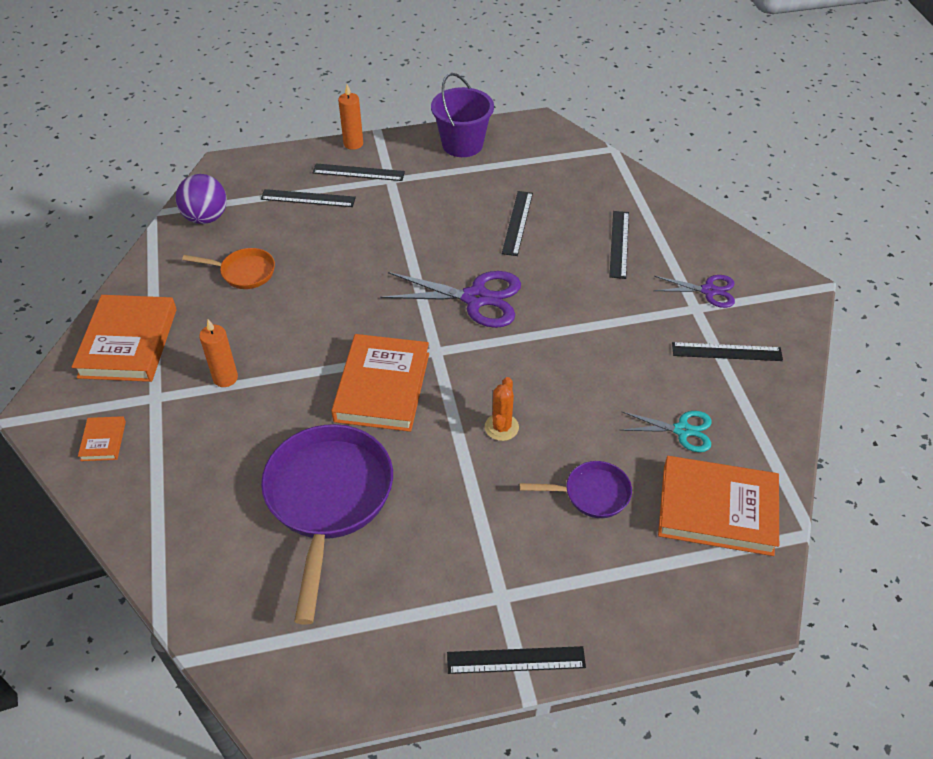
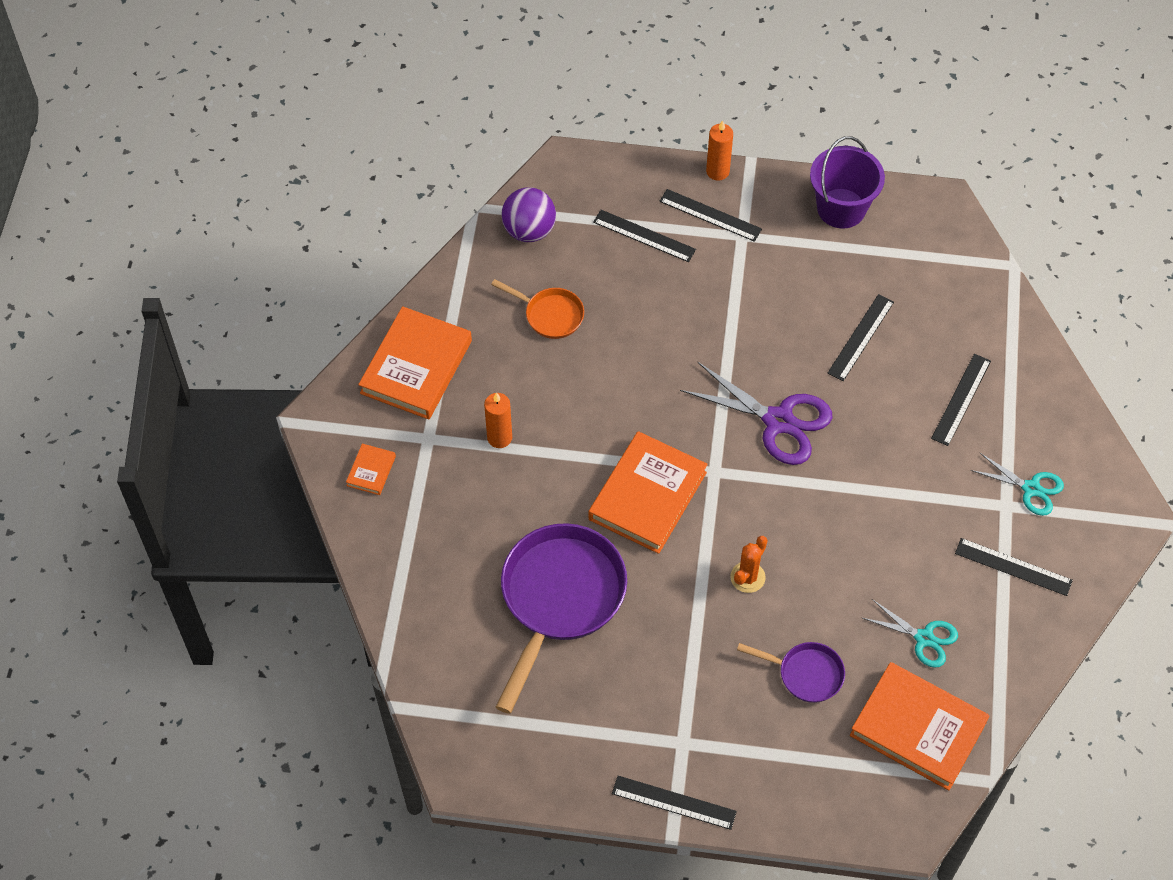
camera: 20 degrees right, 10 degrees up
(708, 291) = (1031, 489): purple scissors -> turquoise scissors

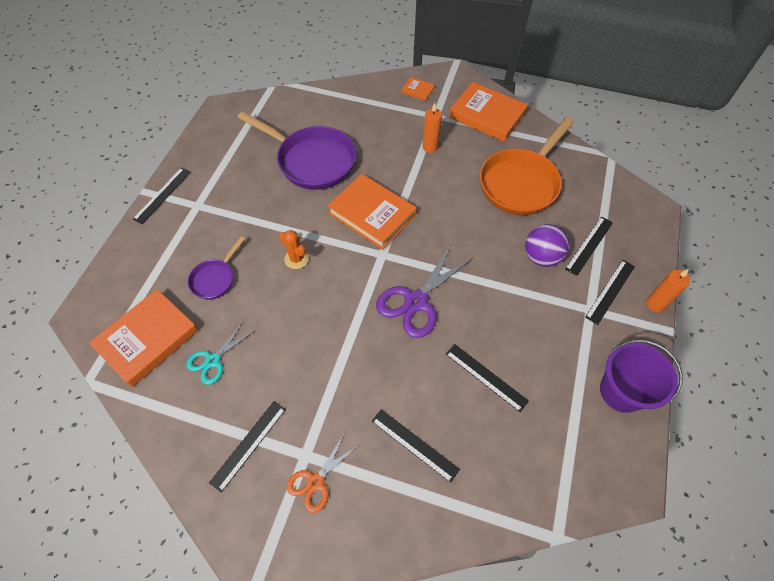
camera: 100 degrees right, 0 degrees up
(529, 230) = (593, 181): purple ball -> purple ball (541, 257)
(550, 315) = (521, 183): orange pan -> orange pan, size x2.00
(1031, 489) = (315, 482): turquoise scissors -> orange scissors

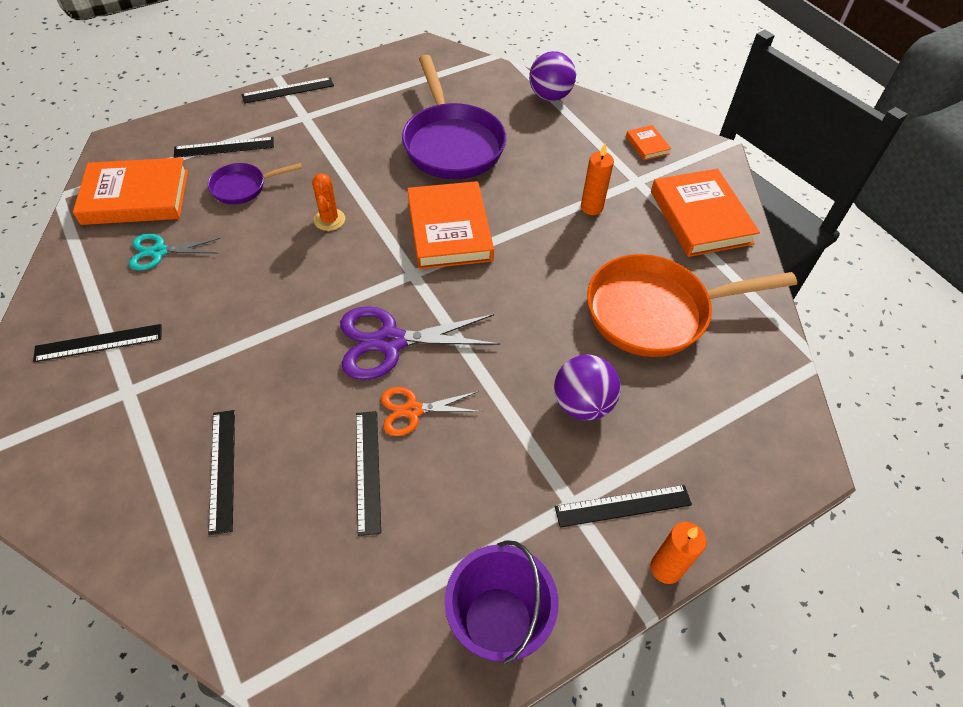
camera: 40 degrees right, 5 degrees down
(315, 482) = (106, 421): orange scissors -> orange scissors (413, 410)
(333, 94) = (550, 96): none -> purple ball
(589, 245) = (659, 436): black ruler -> black ruler (224, 147)

